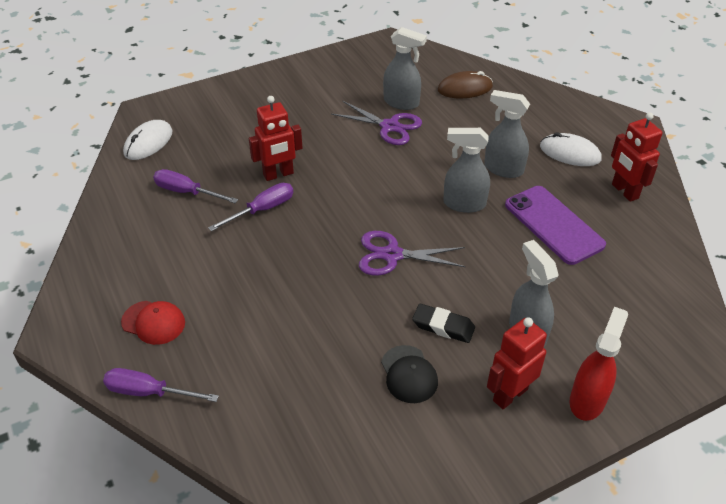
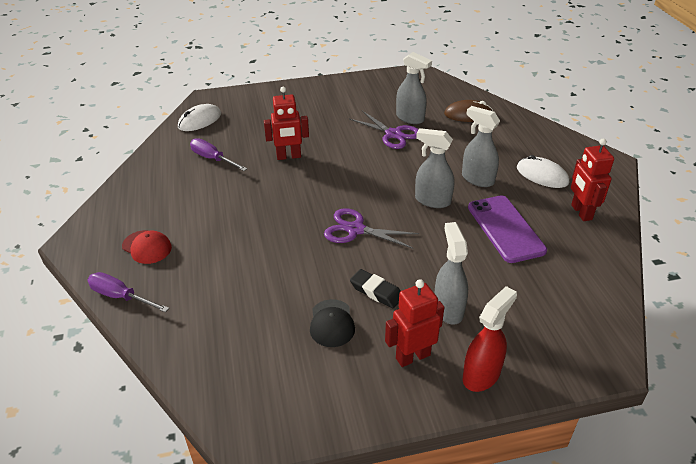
camera: 15 degrees right, 5 degrees down
(262, 210) = (265, 180): purple screwdriver -> none

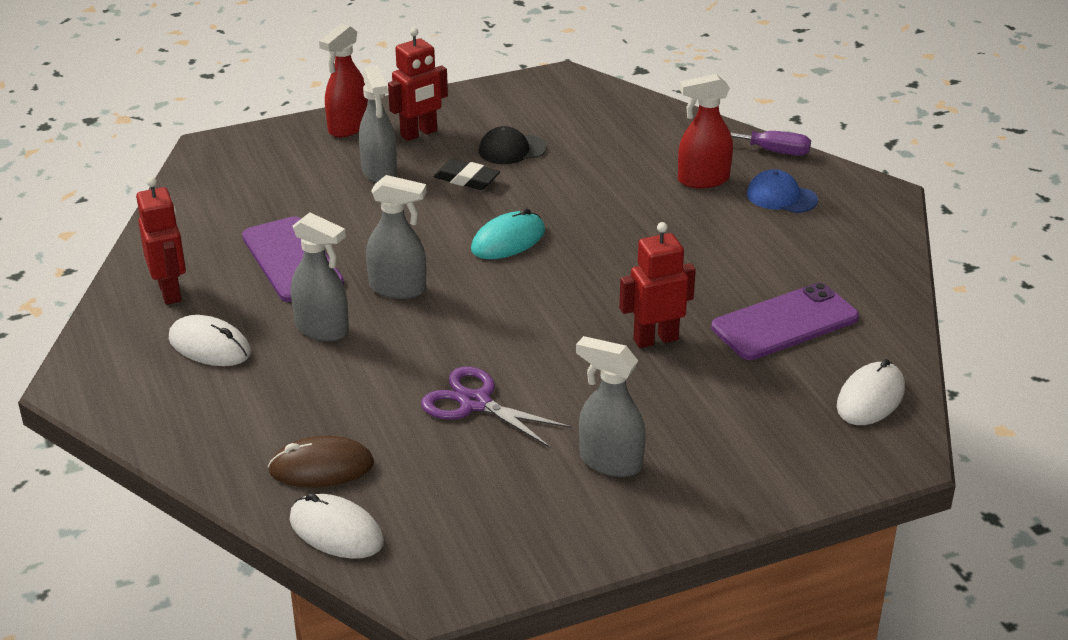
camera: 170 degrees right, 5 degrees down
(147, 247) = (781, 197): red cap -> blue cap
(192, 270) = (702, 180): none -> red spray bottle
(213, 159) = (785, 323): purple screwdriver -> purple phone
(332, 323) = (512, 150): black cap -> black cap turned 90 degrees counterclockwise
(355, 229) = (508, 240): purple scissors -> turquoise mouse
(410, 118) = (445, 445): grey spray bottle -> grey spray bottle (610, 462)
(459, 93) = (336, 531): none -> white mouse

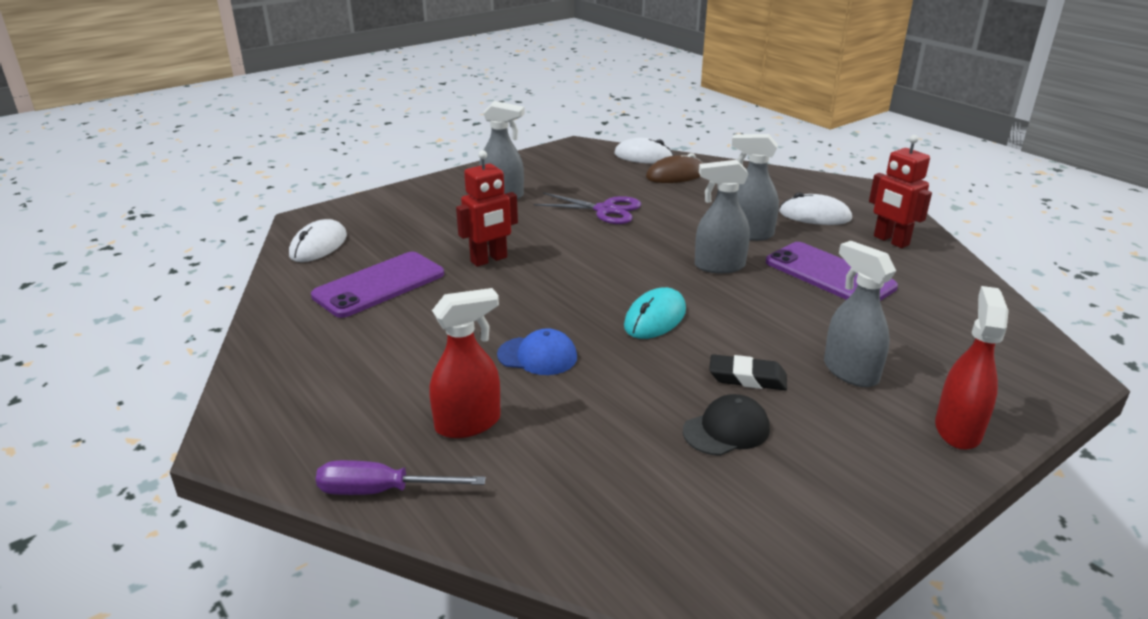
camera: 165 degrees right, 5 degrees down
(419, 133) = (861, 435): red robot -> none
(781, 197) = (368, 414): blue cap -> blue cap (537, 356)

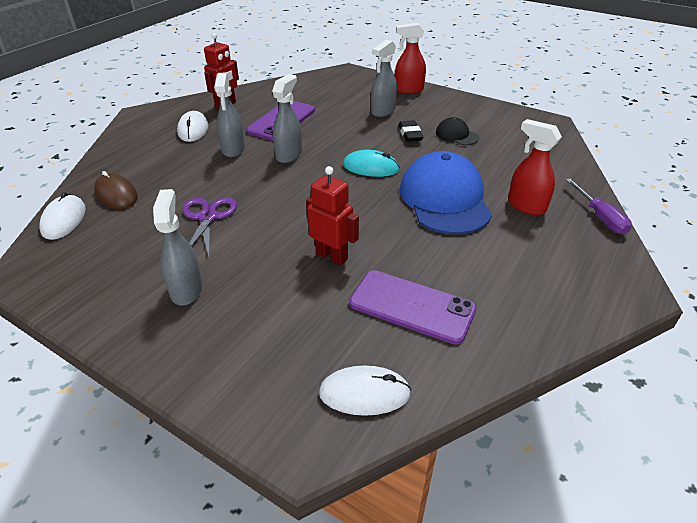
camera: 110 degrees left, 10 degrees up
(537, 356) = (444, 199): blue cap -> blue cap, size x2.14
(719, 266) = (289, 155): grey spray bottle -> grey spray bottle turned 135 degrees counterclockwise

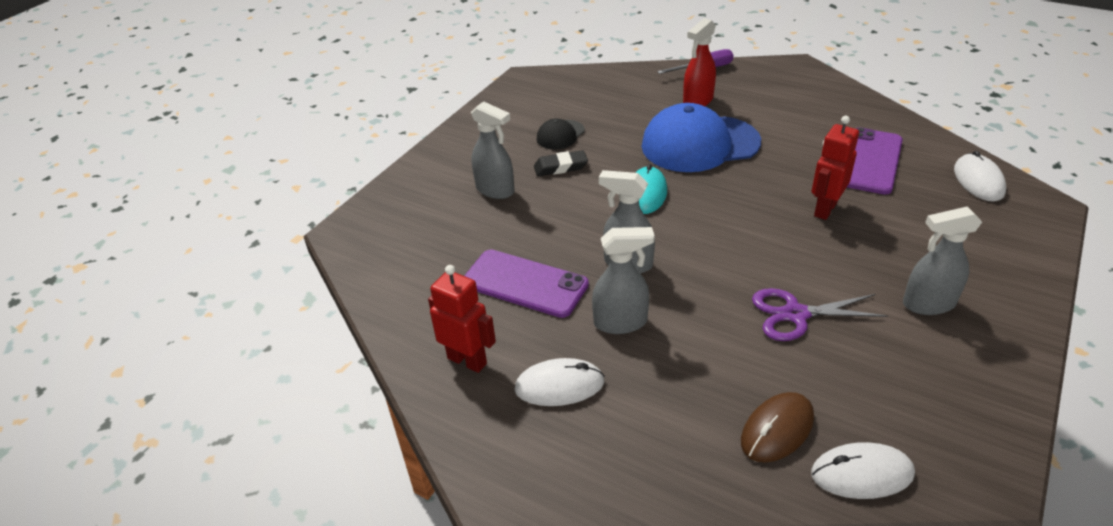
camera: 90 degrees left, 0 degrees up
(408, 90) = (428, 170): red spray bottle -> none

